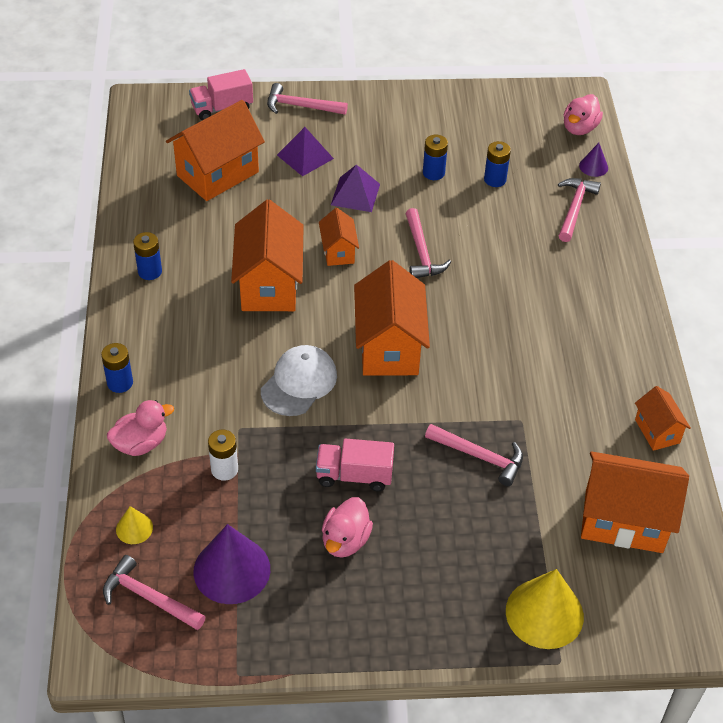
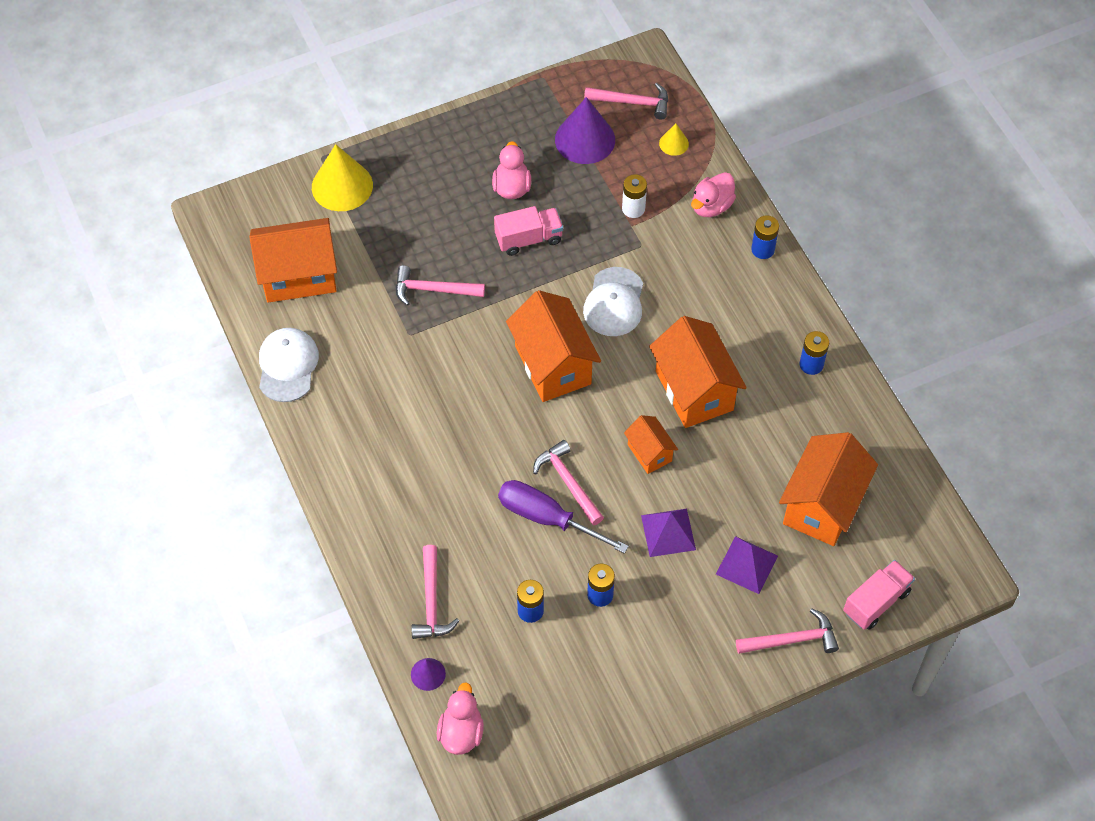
camera: 160 degrees right, 10 degrees up
(452, 233) = (547, 518): none -> purple screwdriver
(657, 431) = (287, 366): orange house -> white cap

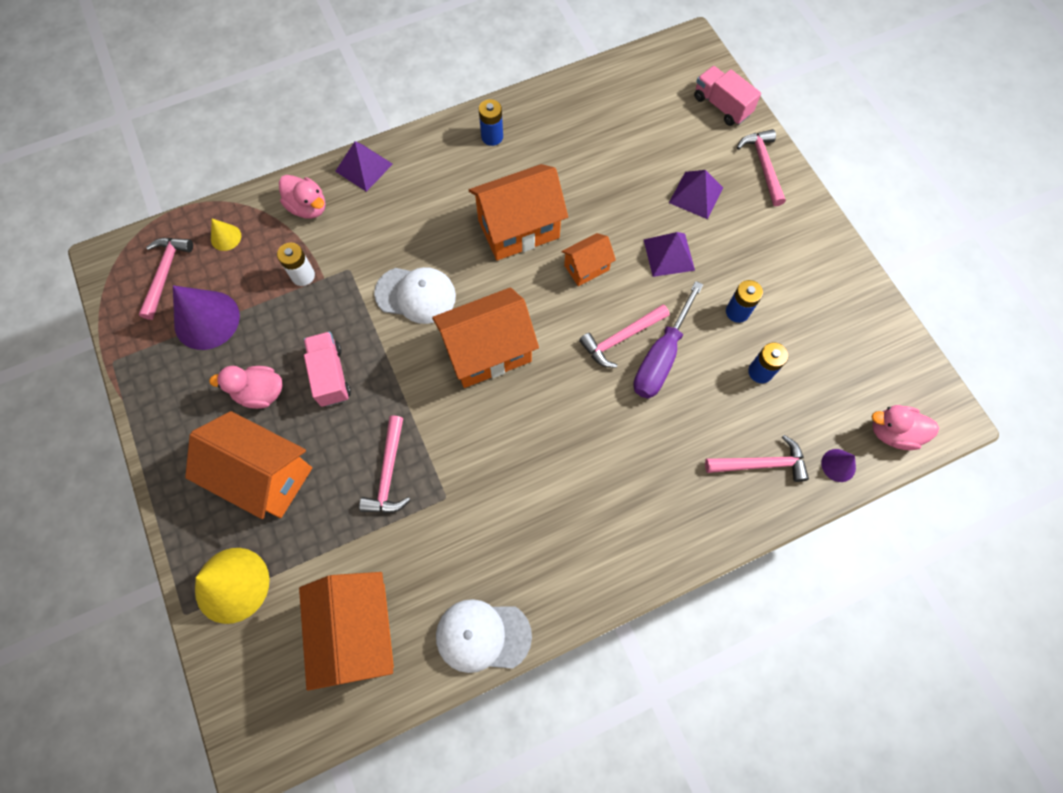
camera: 90 degrees left, 10 degrees up
(763, 249) = (364, 167): blue battery -> purple pyramid
(822, 505) = (634, 137): orange house -> orange house (265, 476)

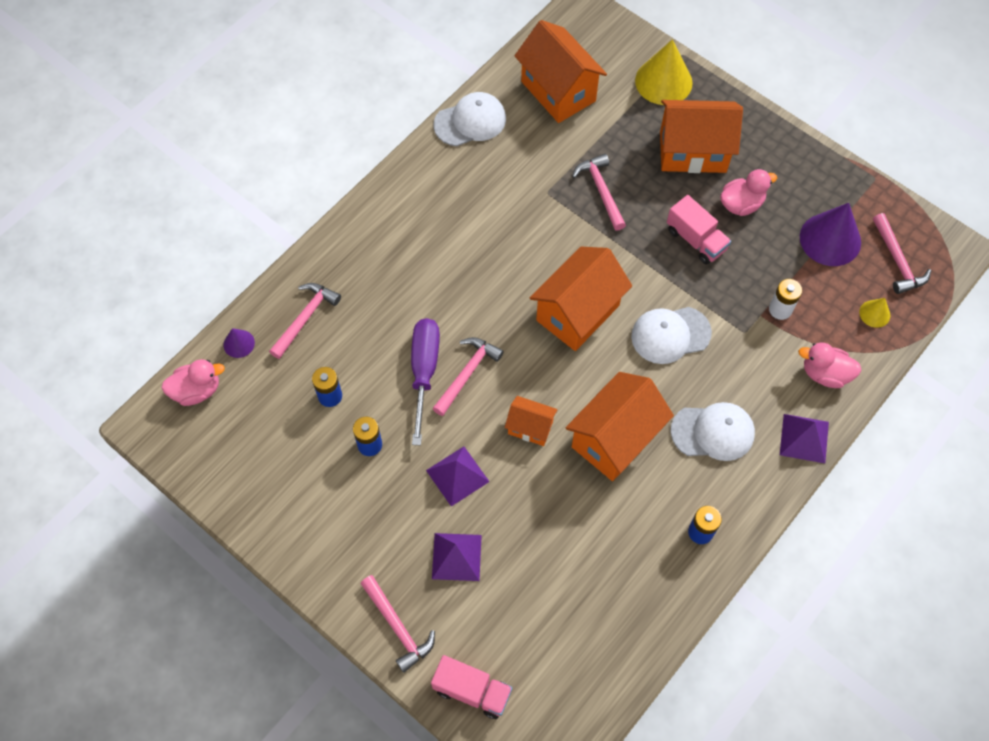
camera: 155 degrees right, 5 degrees down
(434, 201) = (713, 432): none -> white cap
(586, 268) = (530, 427): orange house -> orange house turned 75 degrees clockwise
(761, 464) = (305, 318): pink hammer -> pink hammer turned 150 degrees clockwise

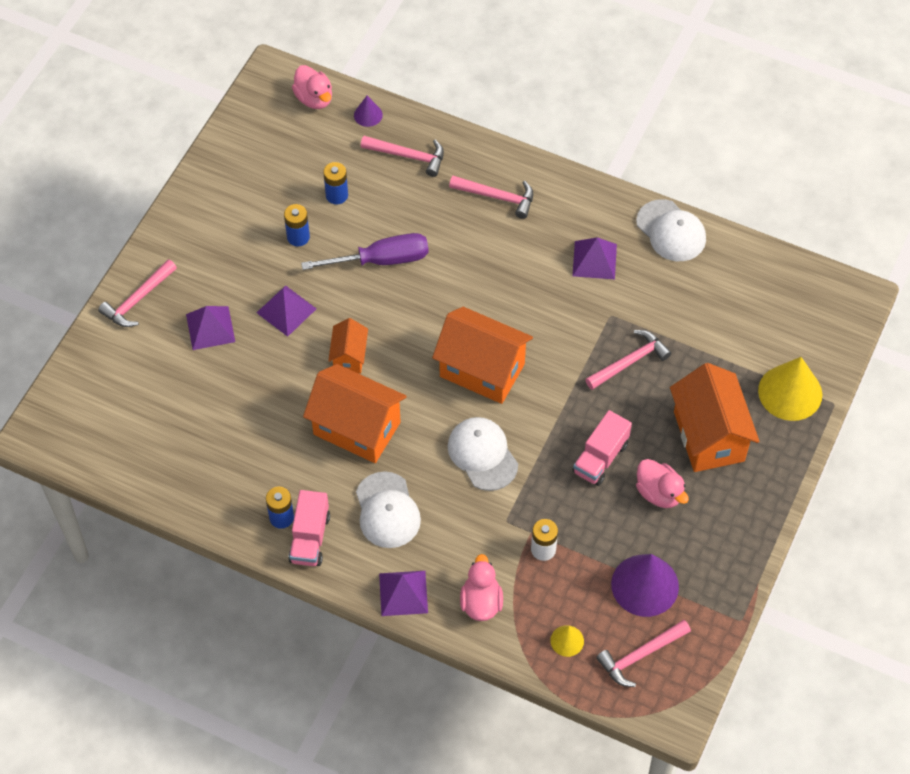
camera: 75 degrees right, 5 degrees down
(467, 373) = (389, 294): pink hammer -> pink hammer (497, 197)
(472, 691) = (95, 367): pink truck -> pink truck (310, 538)
(482, 189) = (594, 260): none -> purple pyramid
(558, 91) = (738, 298): orange house -> none

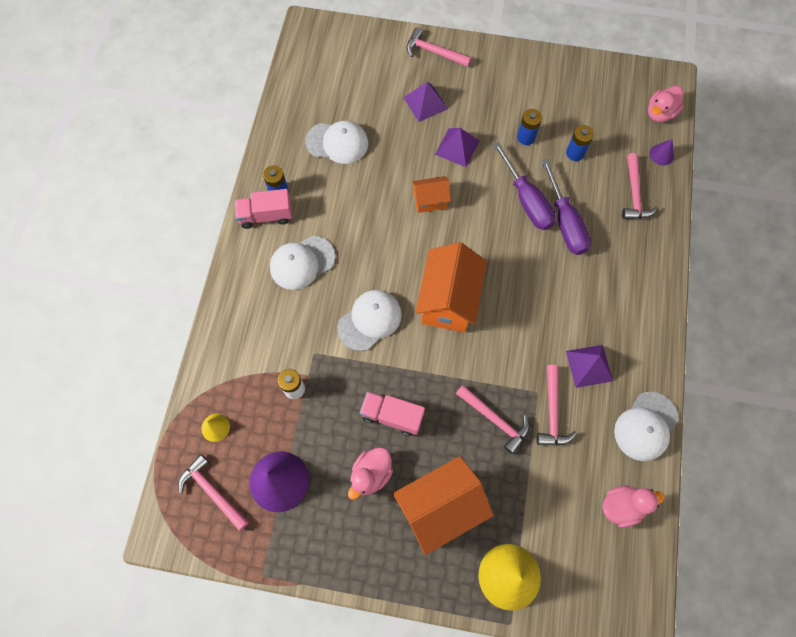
camera: 75 degrees right, 10 degrees up
(233, 437) = (337, 143): none -> white cap
(357, 428) = (368, 223): orange house -> none
(403, 593) = (233, 292): purple pyramid -> none
(421, 231) = (565, 222): none -> purple screwdriver
(481, 602) = (237, 351): pink duck -> pink duck (622, 506)
(497, 197) = (622, 271): pink hammer -> pink hammer (552, 412)

